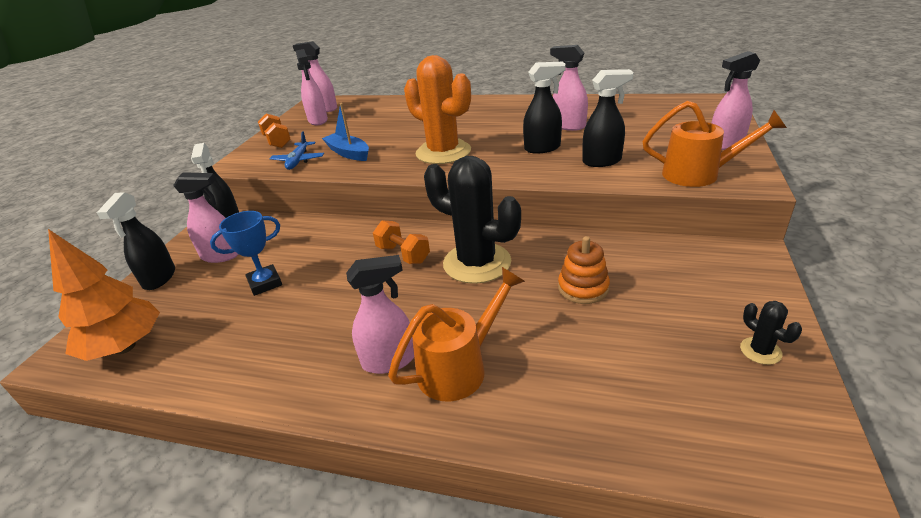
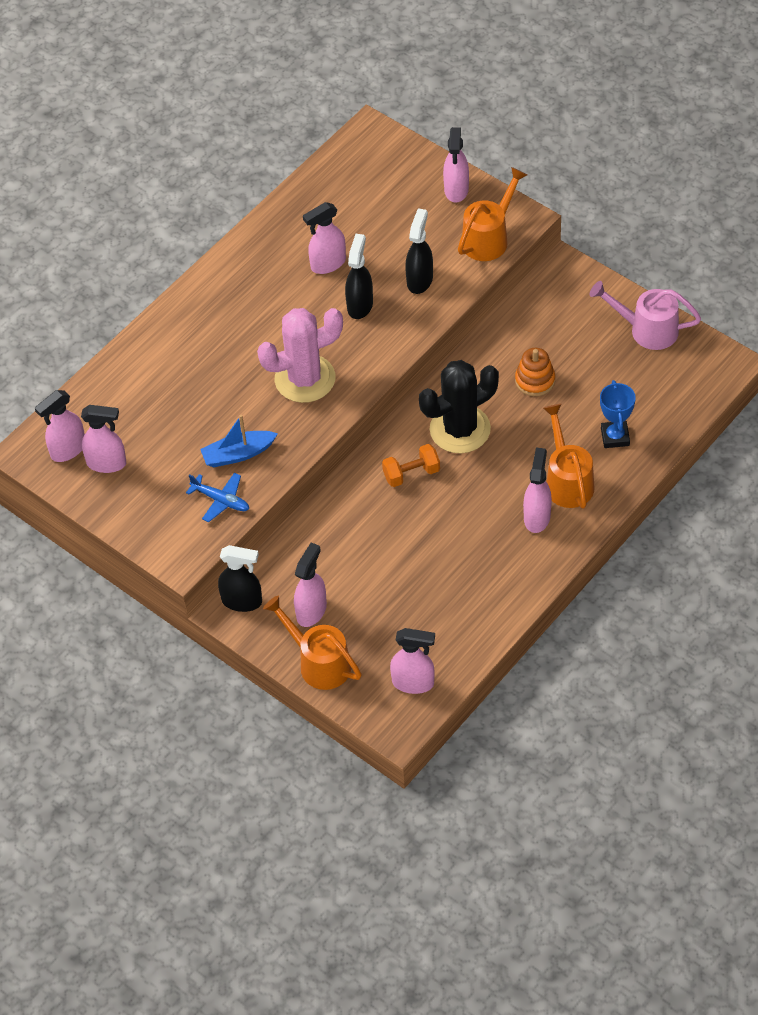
camera: 65 degrees left, 20 degrees up
(125, 347) = (413, 683): orange tree -> pink spray bottle
(159, 278) = (319, 662): black spray bottle -> orange watering can
(265, 283) = (386, 580): blue trophy -> blue trophy (615, 437)
(277, 141) = (143, 512): orange dumbbell -> none
(443, 152) = (305, 379): orange cactus -> pink cactus
(760, 351) = (646, 330): black cactus -> pink watering can

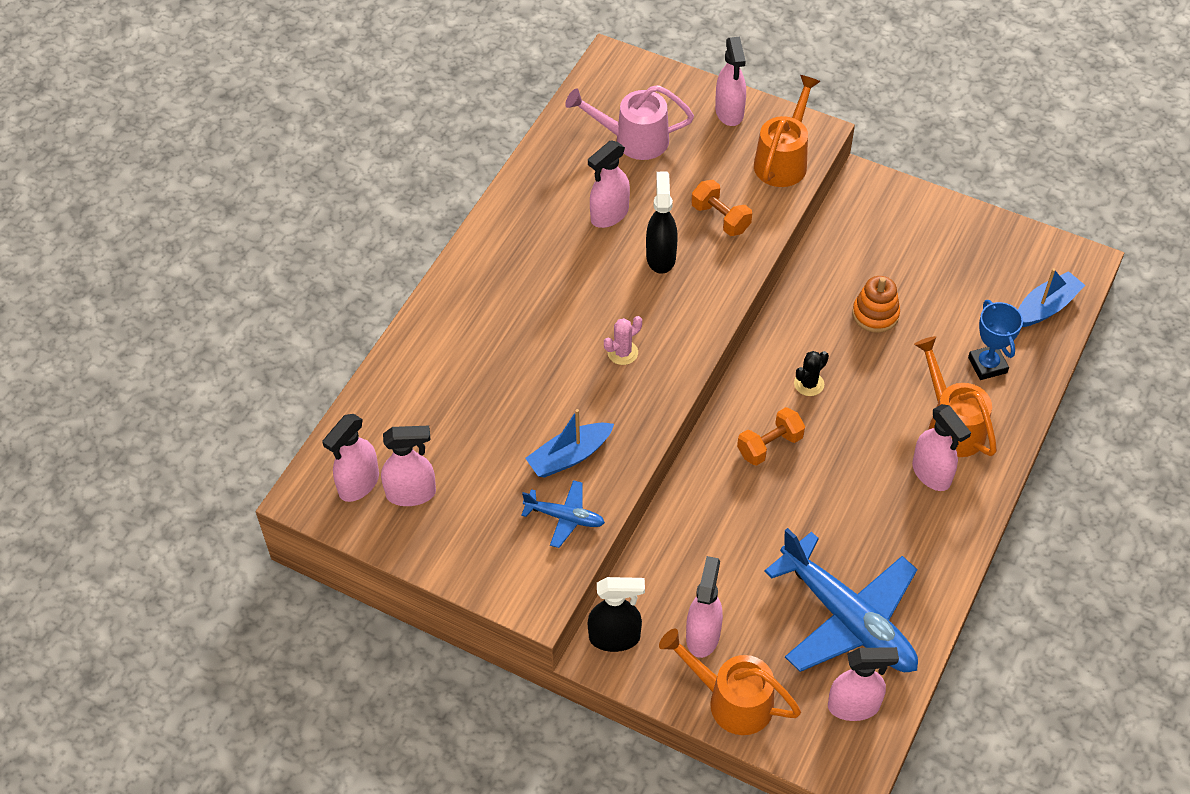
camera: 15 degrees left, 0 degrees up
(305, 379) = (622, 353): pink cactus -> pink cactus, size x0.42
(420, 280) = (720, 218): black spray bottle -> orange dumbbell
(430, 617) = (847, 619): none -> blue plane
(460, 429) = (809, 384): black cactus -> black cactus, size x0.42
(537, 517) = (931, 474): pink spray bottle -> pink spray bottle turned 150 degrees clockwise
(646, 330) = (979, 238): pink watering can -> pink watering can (633, 140)
(682, 396) = (1045, 307): none -> blue boat

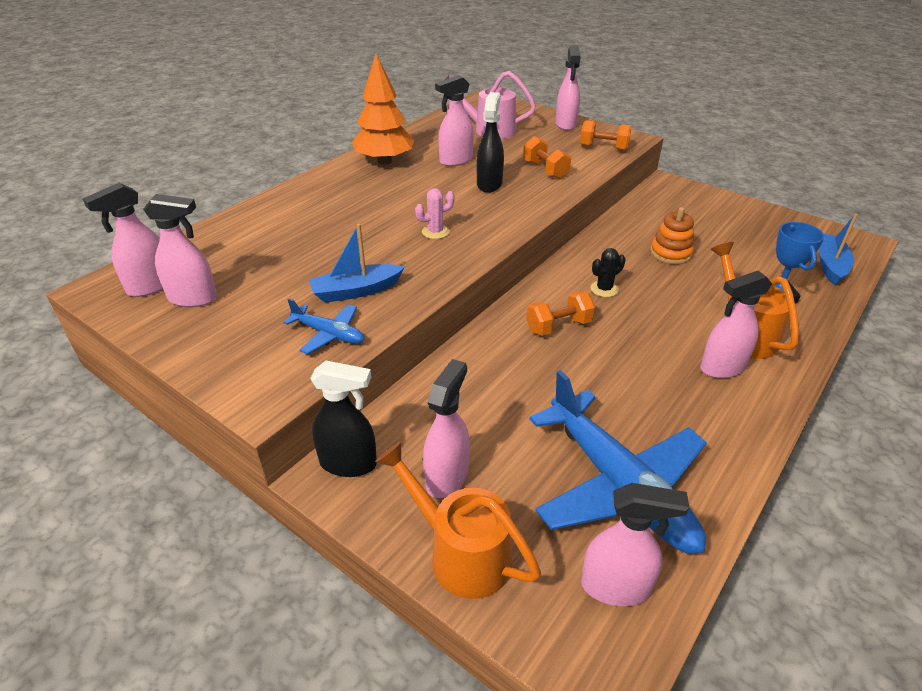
camera: 10 degrees right, 15 degrees down
(522, 229) = (384, 161): none -> orange tree
(783, 160) = (603, 148): orange watering can -> orange dumbbell
(931, 474) = (722, 368): pink spray bottle -> pink spray bottle turned 90 degrees clockwise
(1045, 307) = (830, 265): blue boat -> blue boat turned 45 degrees counterclockwise

